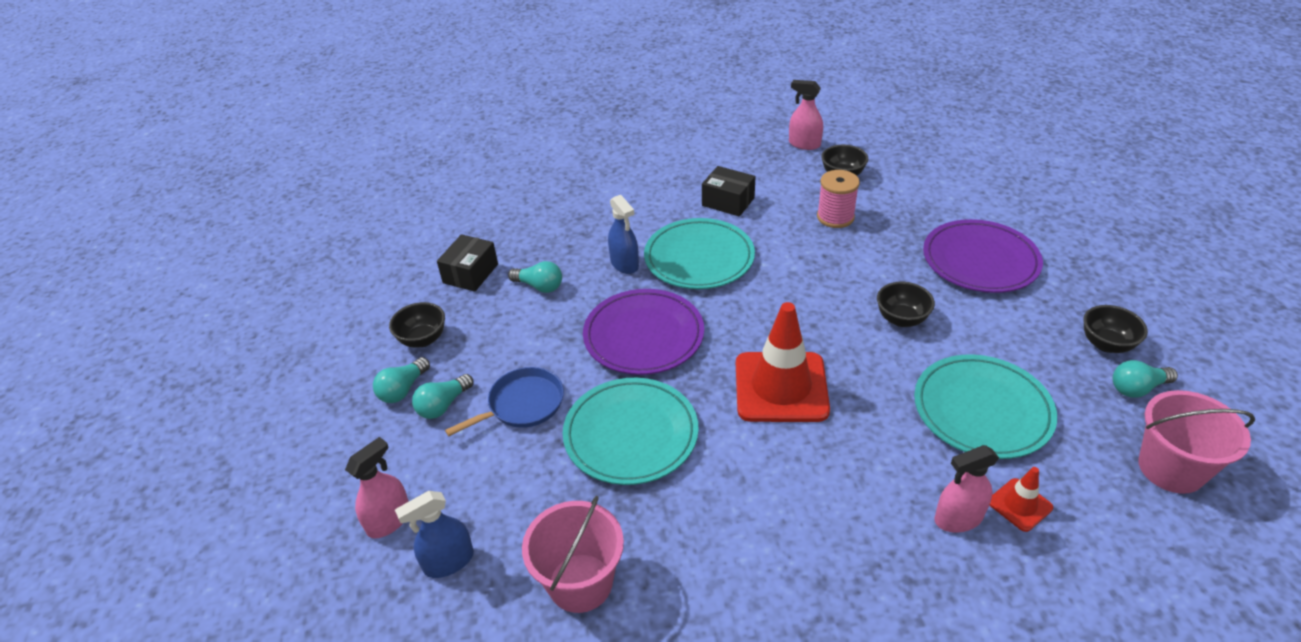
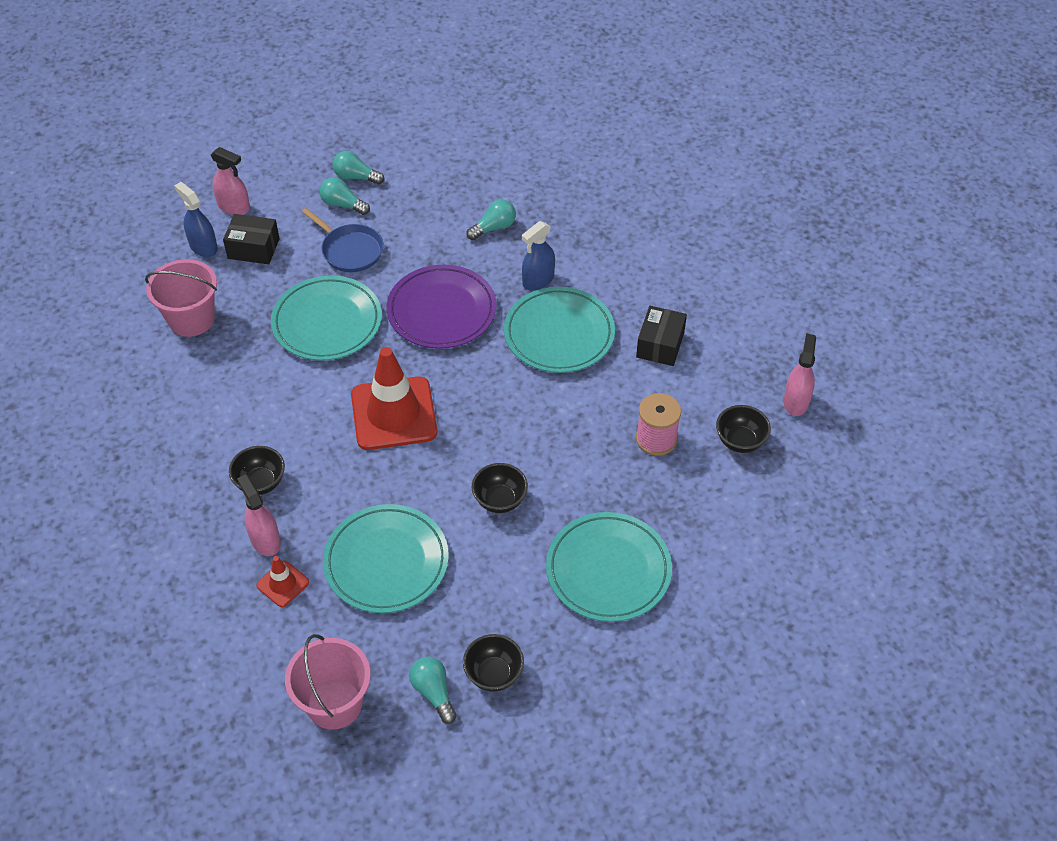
camera: 75 degrees right, 10 degrees up
(423, 339) = (413, 172): black bowl -> black bowl (260, 483)
(470, 273) = (501, 178): black box -> black box (253, 248)
(539, 286) = (494, 228): turquoise light bulb -> turquoise light bulb turned 135 degrees counterclockwise
(980, 261) = (608, 570): purple plate -> turquoise plate

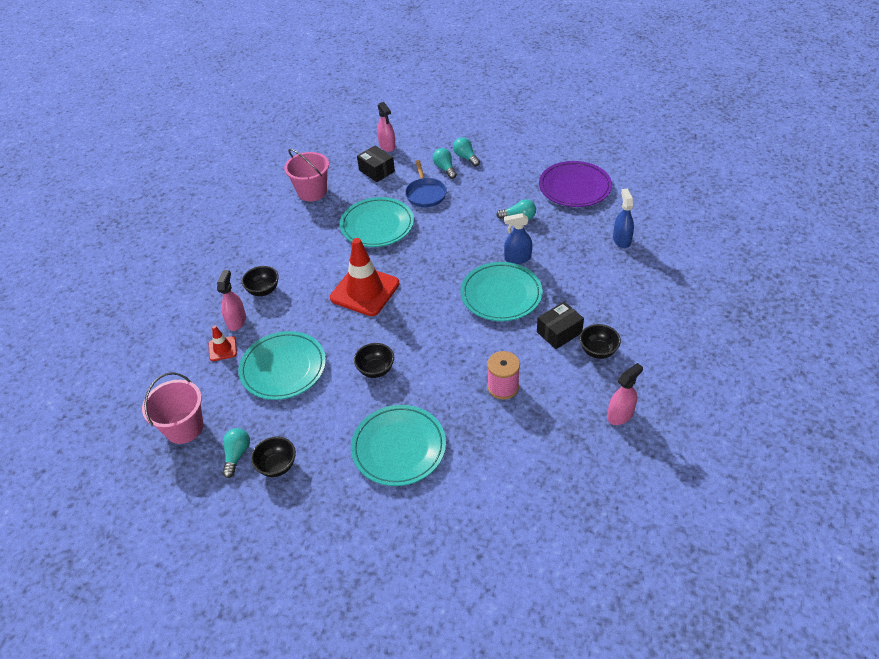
camera: 40 degrees right, 5 degrees down
(203, 247) = (352, 159): blue spray bottle -> blue spray bottle (621, 240)
(441, 311) = (444, 249): purple plate -> purple plate (574, 187)
(740, 441) = (557, 418): black bowl -> black bowl (598, 351)

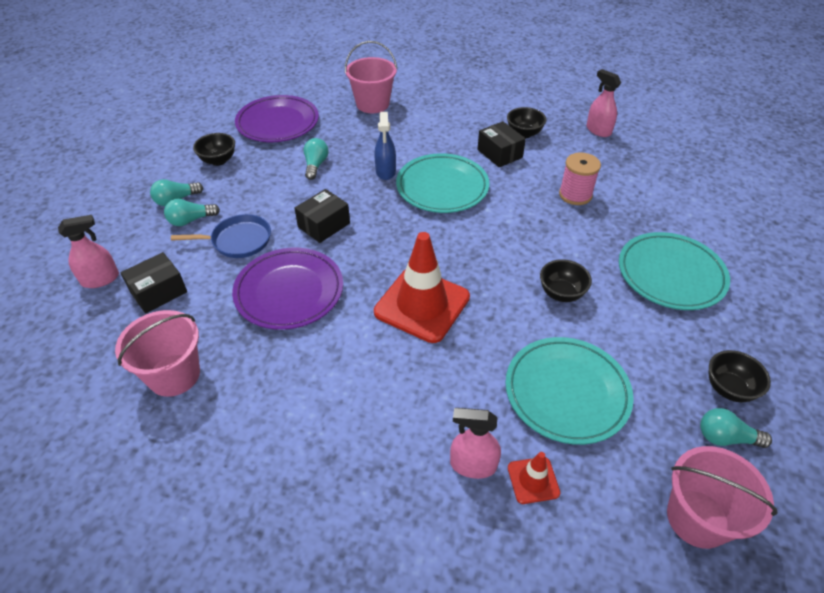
camera: 90 degrees left, 0 degrees up
(263, 290) = (406, 431): black bowl -> black bowl (218, 160)
(377, 225) = (289, 291): turquoise plate -> purple plate
(445, 232) = (324, 225): none -> black box
(621, 240) = (372, 104): blue spray bottle -> pink bucket

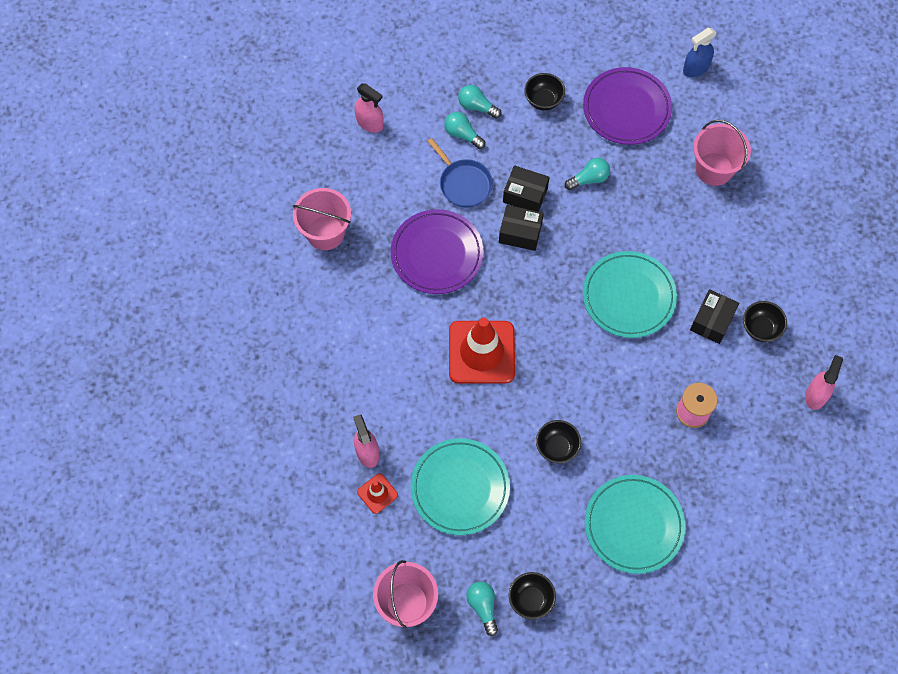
camera: 60 degrees right, 20 degrees up
(158, 292) = (382, 169): black box -> black box (525, 195)
(385, 171) = (619, 239): blue spray bottle -> blue spray bottle (696, 68)

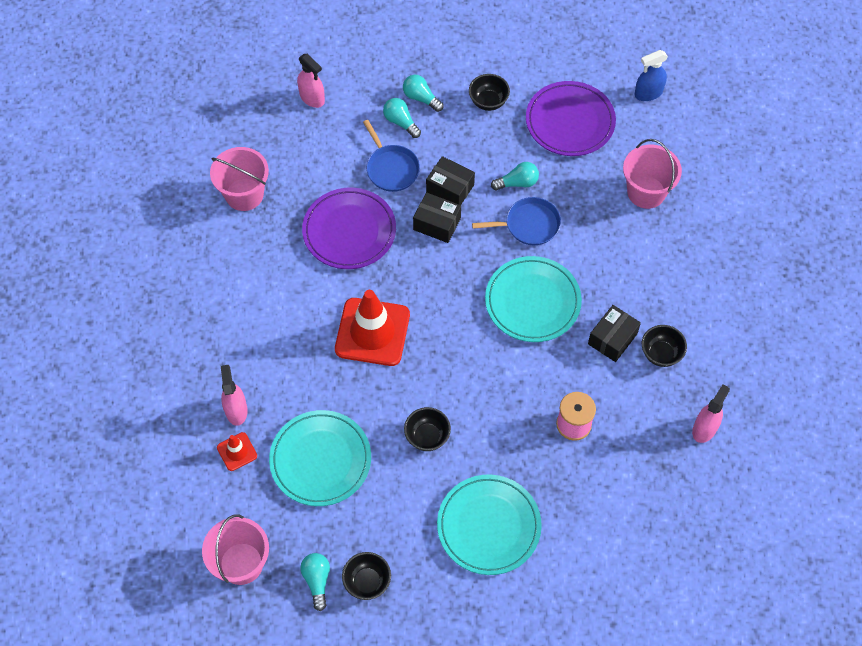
camera: 10 degrees right, 5 degrees down
(609, 220) = (529, 225): none -> blue pan

